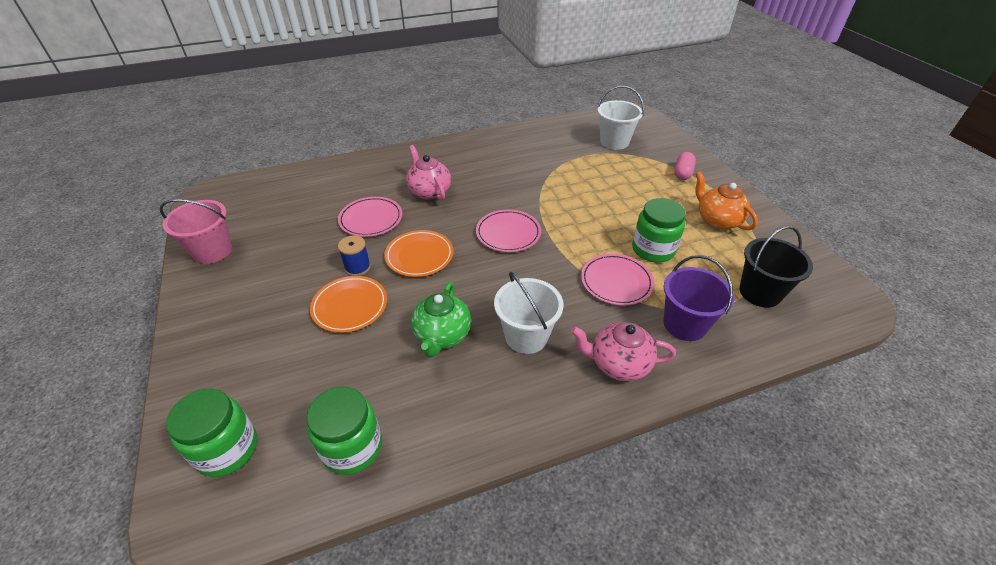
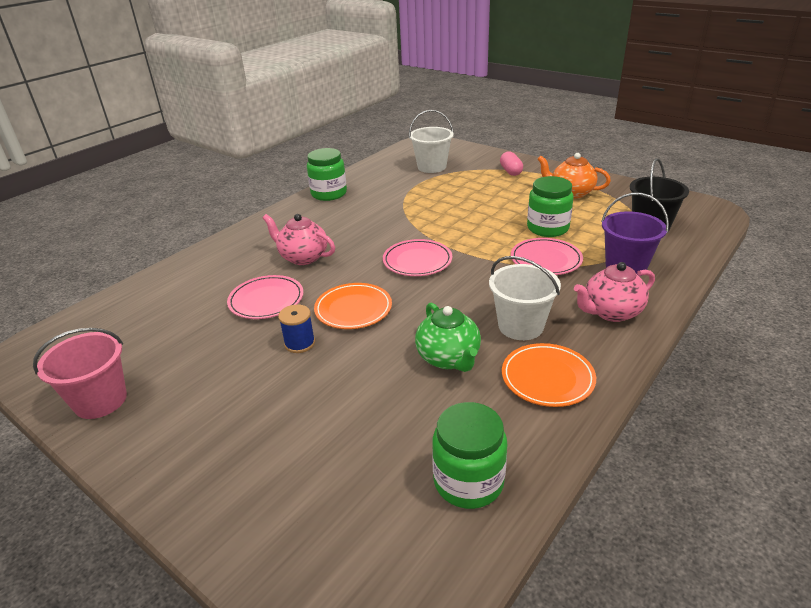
camera: 30 degrees left, 10 degrees down
(227, 449) = (341, 557): green jar -> green jar (329, 194)
(350, 306) = (330, 377): orange plate -> orange plate (547, 378)

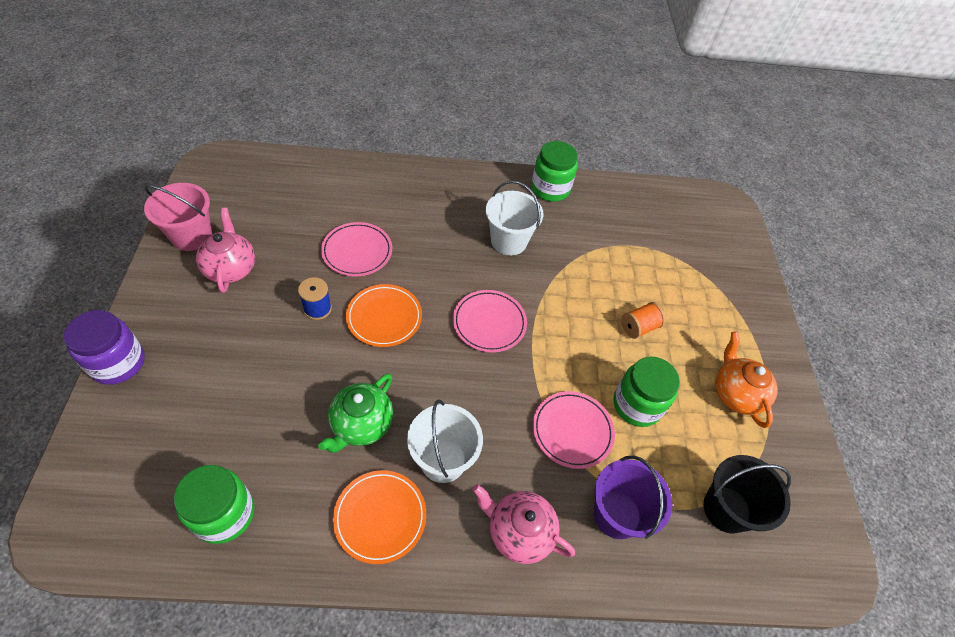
camera: 45 degrees right, 20 degrees up
(195, 516) = (118, 363): none -> purple jar
(303, 257) = (433, 236): pink teapot -> pink teapot (231, 268)
(432, 167) = (676, 237): white bucket -> white bucket (509, 241)
(487, 205) = (639, 327): none -> orange spool
(511, 171) = (733, 312): pink capsule -> none

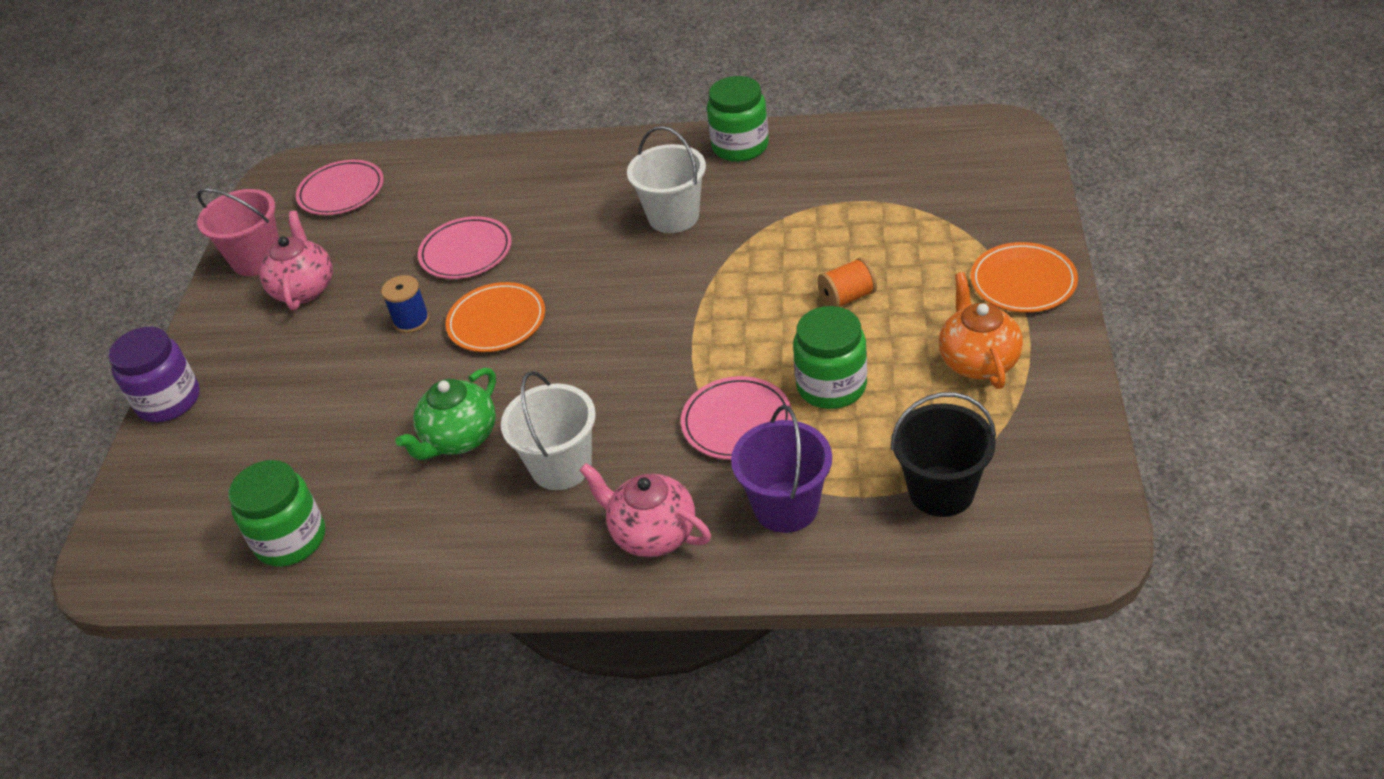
camera: 15 degrees right, 10 degrees down
(380, 517) = (477, 530): orange plate -> orange plate (1023, 282)
(489, 323) = (636, 313): pink plate -> pink plate (341, 192)

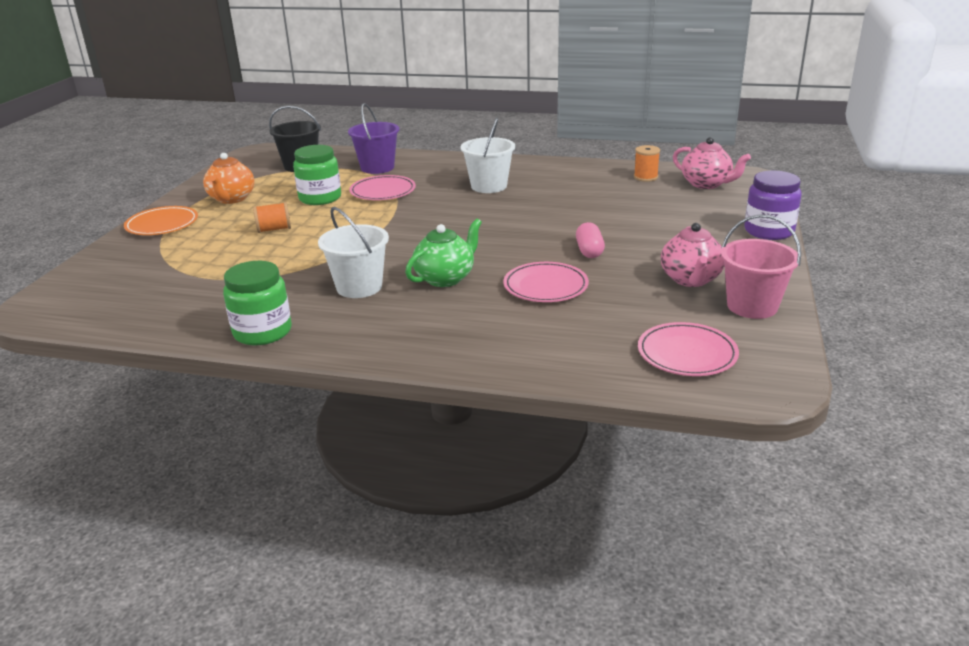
camera: 175 degrees left, 15 degrees down
(291, 539) = (645, 177): green jar -> orange spool
(411, 320) = (589, 251): blue spool -> pink capsule
(459, 438) = (549, 199): green teapot -> green teapot (445, 278)
(497, 321) = (521, 244): orange plate -> none
(652, 533) = (447, 166): pink teapot -> pink teapot (706, 184)

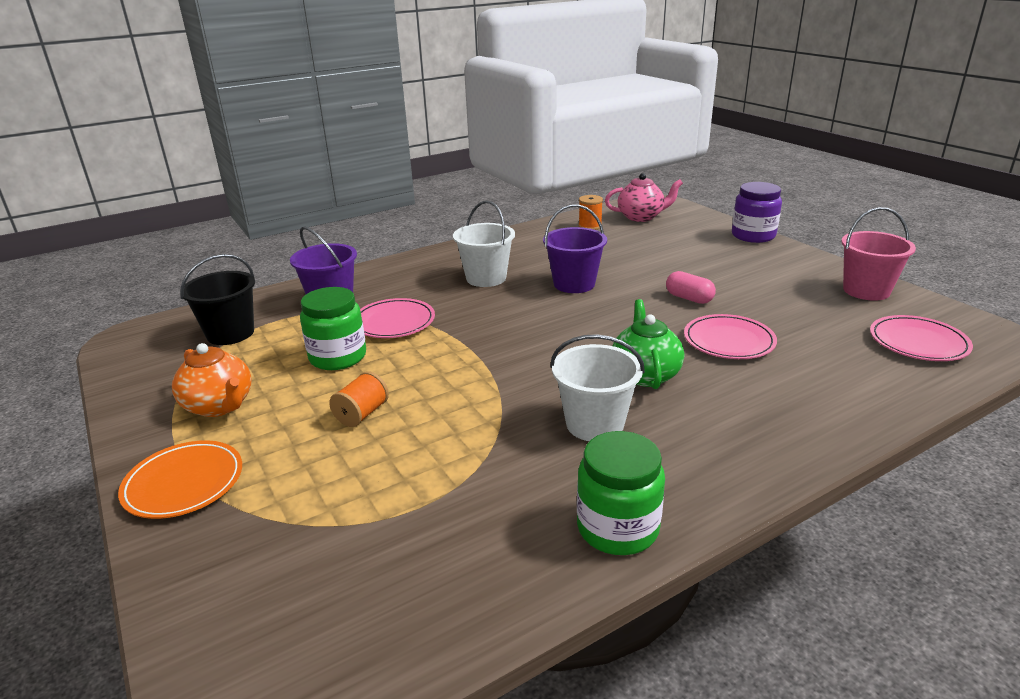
camera: 45 degrees left, 0 degrees up
(534, 211) = (574, 284): none -> purple bucket
(690, 279) = (795, 289): pink teapot -> none

